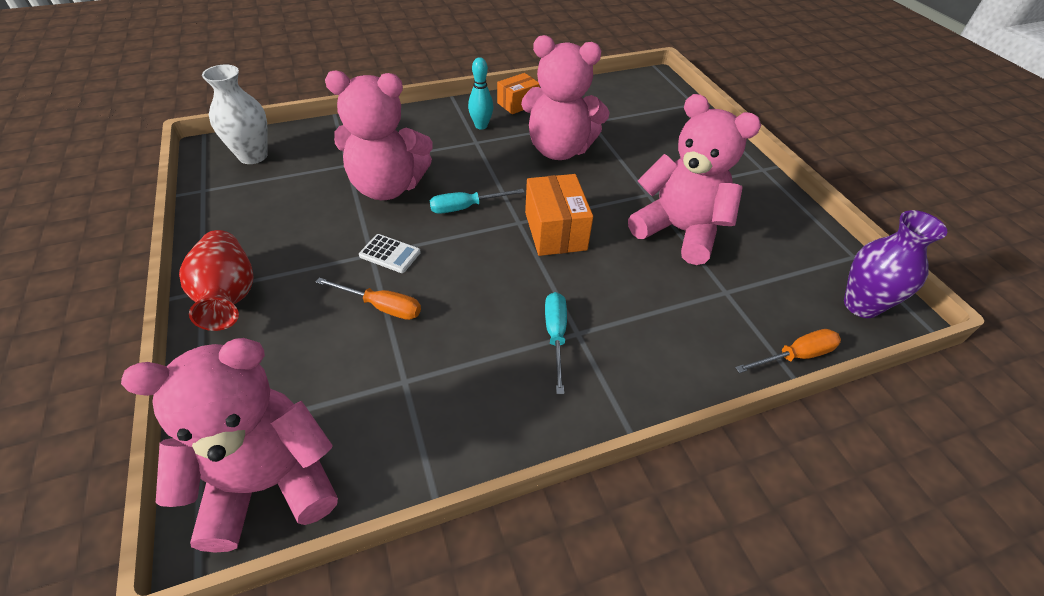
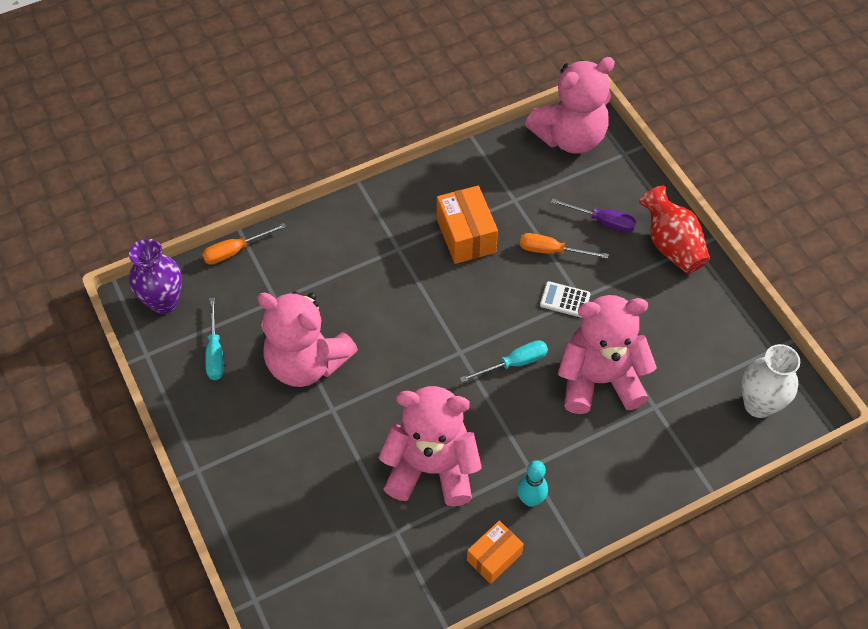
camera: 175 degrees right, 10 degrees up
(297, 335) = (602, 221): none -> purple screwdriver
(555, 231) = (424, 346): orange box -> orange box (466, 236)
(555, 336) = (414, 244): turquoise screwdriver -> turquoise screwdriver (215, 352)

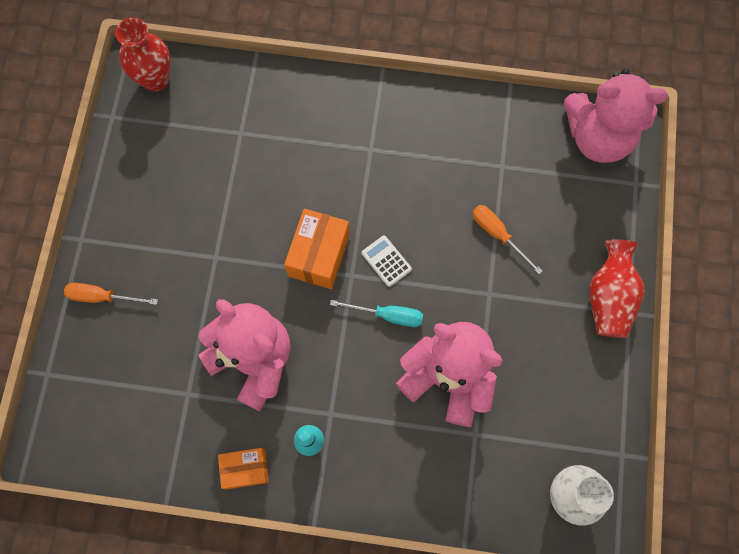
camera: 35 degrees right, 15 degrees up
(164, 302) = (155, 79): purple vase -> red vase
(215, 352) = (163, 148): turquoise screwdriver -> none
(235, 251) = (240, 69): orange screwdriver -> orange screwdriver (102, 297)
(306, 362) = (224, 203): pink teddy bear -> none
(466, 236) = (435, 174): orange box -> orange box (319, 255)
(565, 300) = (474, 287): white calculator -> white calculator (386, 261)
(602, 221) = (564, 235): purple screwdriver -> none

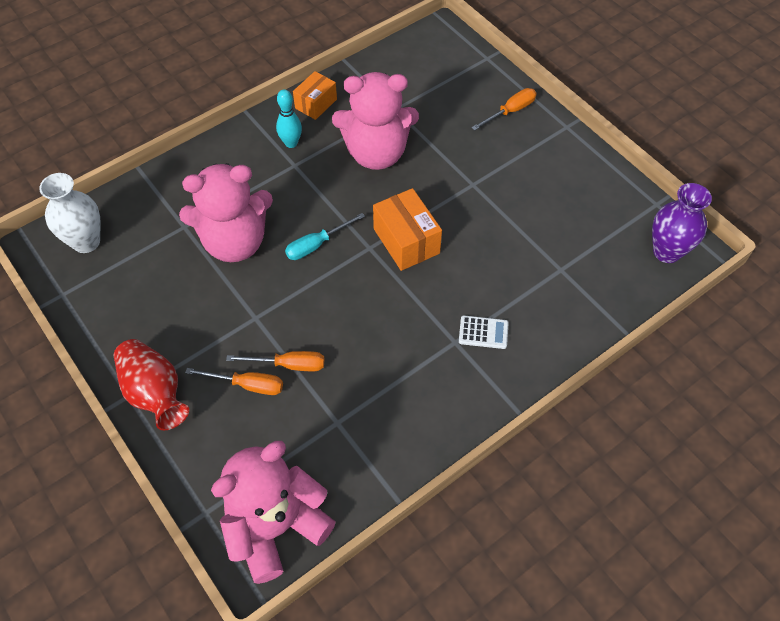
camera: 135 degrees right, 15 degrees down
(155, 79) = (667, 251): red vase -> purple vase
(386, 261) = (355, 276): white calculator -> white calculator (483, 332)
(539, 245) = (247, 385): none -> orange screwdriver

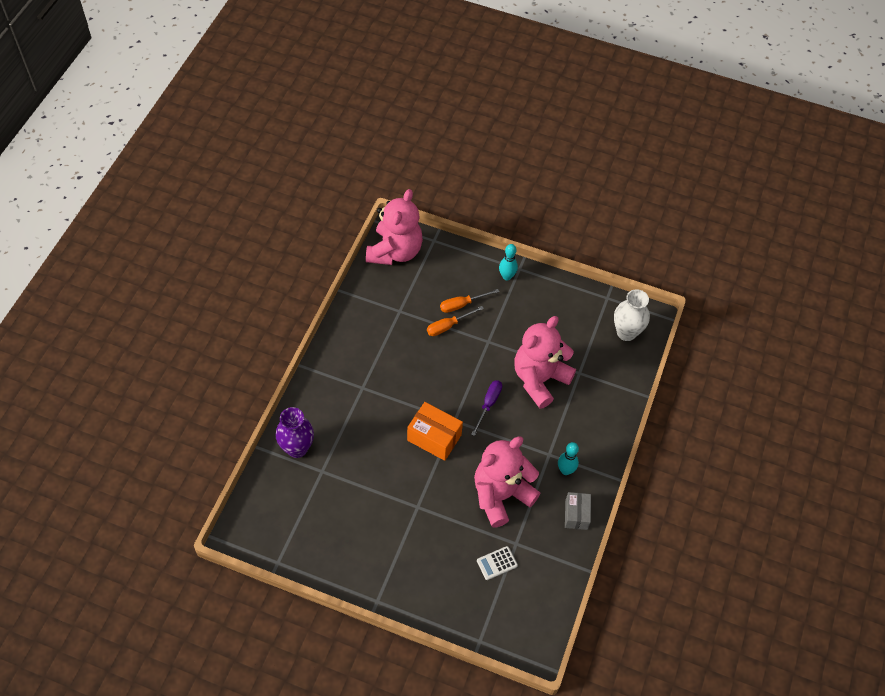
camera: 145 degrees right, 0 degrees up
(155, 393) = (507, 276): red vase -> turquoise bowling pin
(316, 104) = (576, 515): orange box -> grey box
(316, 245) = (488, 404): turquoise screwdriver -> purple screwdriver
(483, 332) = (348, 402): white calculator -> white calculator (497, 563)
(510, 111) = (428, 591): orange screwdriver -> none
(667, 251) = (255, 524): purple vase -> purple vase (297, 448)

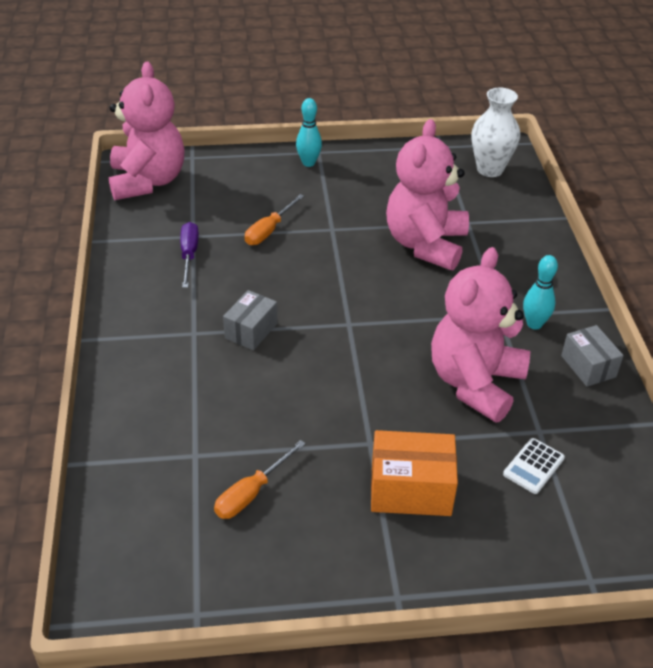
camera: 25 degrees left, 15 degrees down
(297, 448) = (138, 441): purple vase -> none
(395, 400) = (251, 331): none -> grey box
(434, 437) = (335, 352): orange box -> orange box (410, 489)
(462, 304) = (272, 205): orange screwdriver -> orange screwdriver (251, 493)
(488, 404) = (381, 291): purple screwdriver -> purple screwdriver (189, 255)

